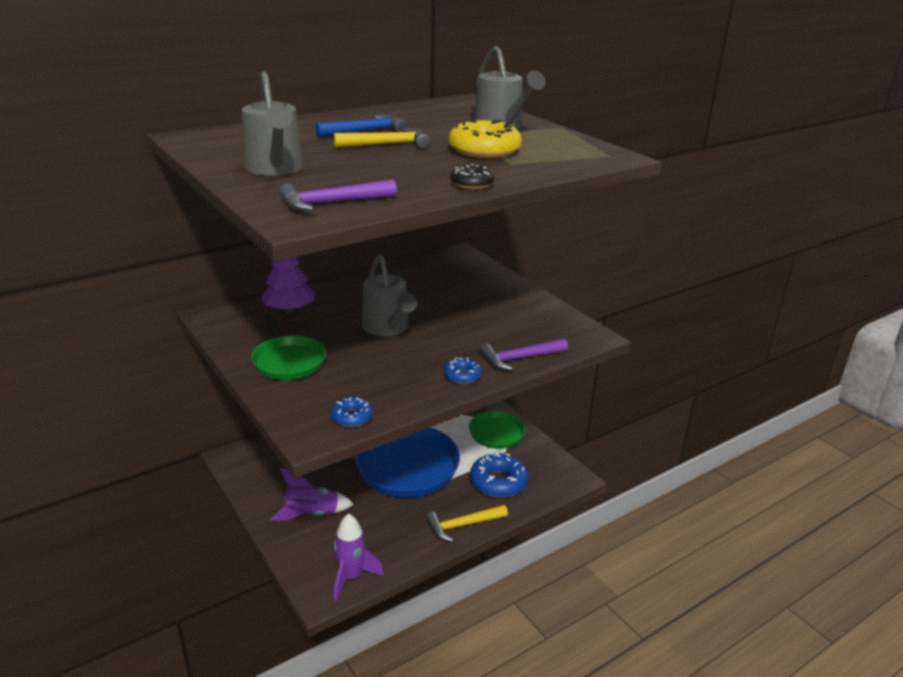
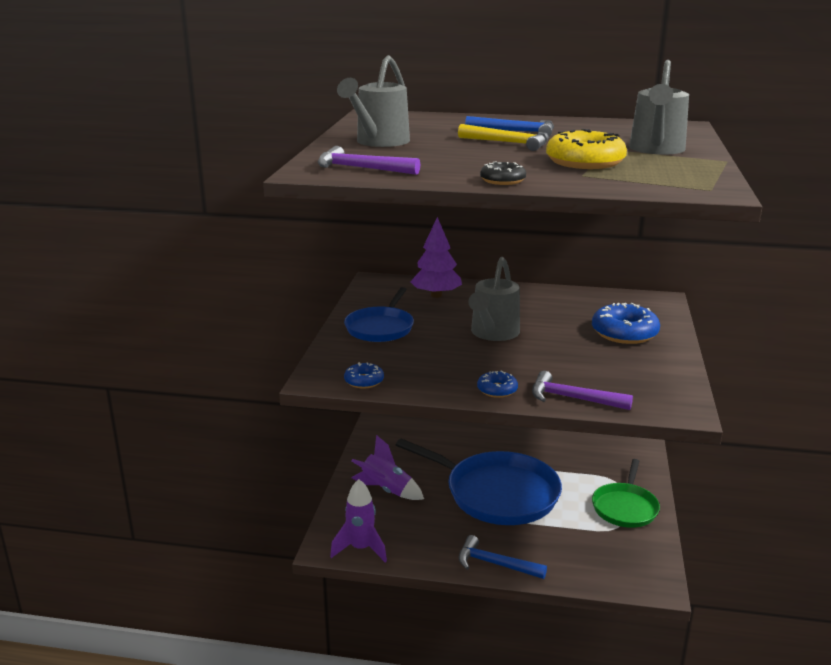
camera: 45 degrees right, 5 degrees down
(288, 360) = (381, 327): green pan -> blue pan
(462, 525) = (495, 564): yellow hammer -> blue hammer
(498, 482) = (573, 549): blue donut -> blue donut (624, 333)

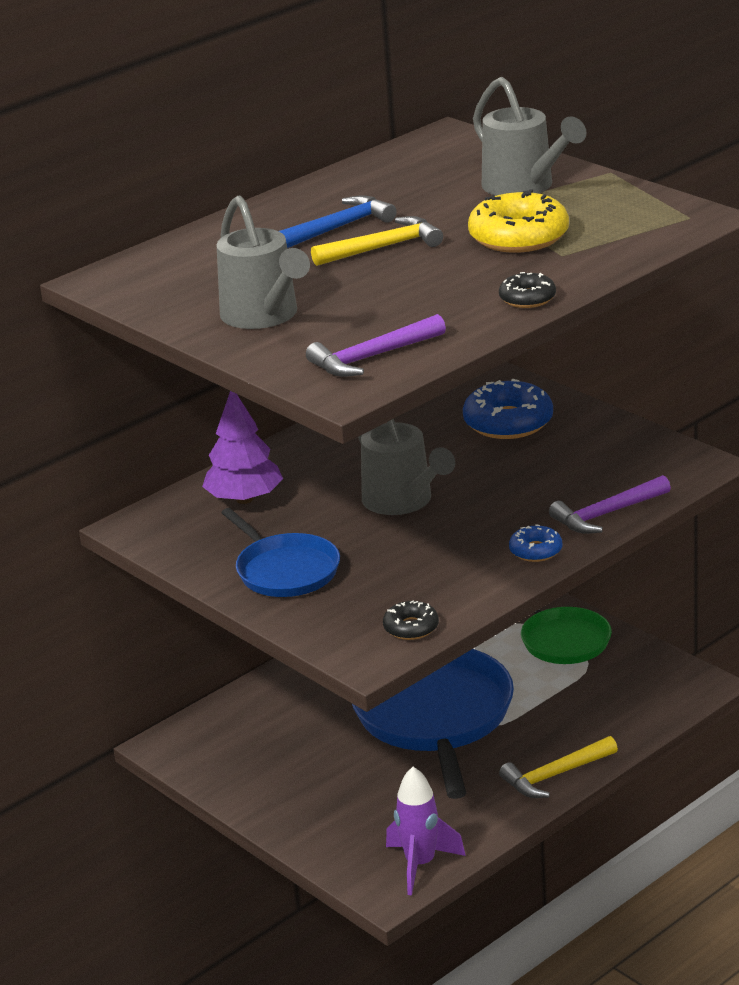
camera: 50 degrees left, 5 degrees up
(364, 381) = (411, 627): blue donut -> black donut
(386, 490) = (327, 799): purple rocket -> none
(495, 564) = (555, 775): blue hammer -> yellow hammer
(497, 493) = (434, 716): blue pan -> blue pan turned 75 degrees counterclockwise

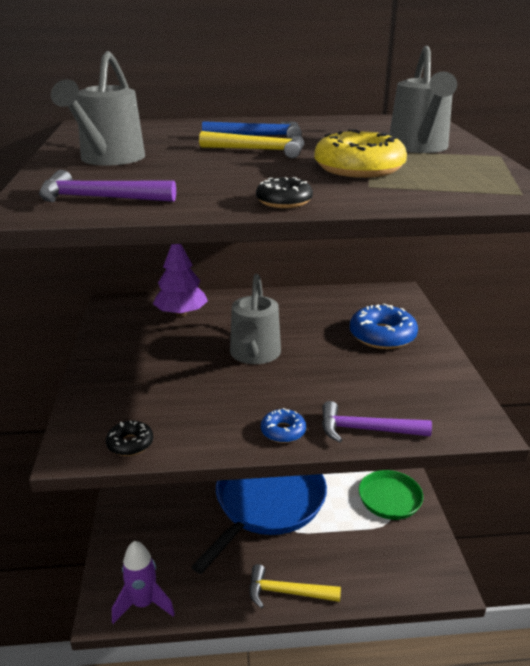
camera: 35 degrees right, 0 degrees up
(285, 570) = (132, 364): blue pan -> none

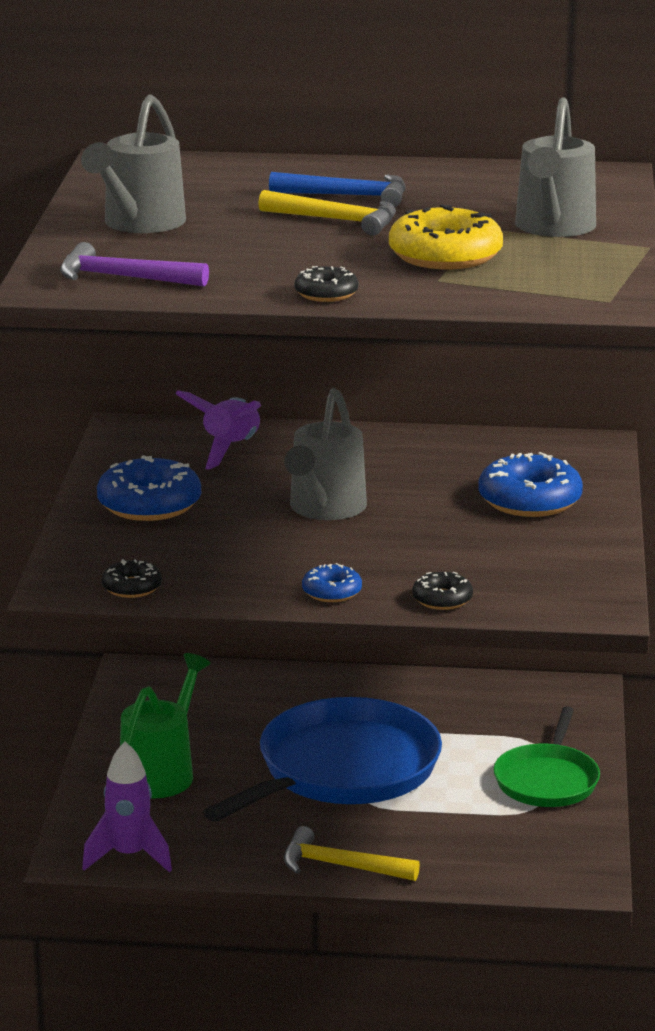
camera: 10 degrees right, 5 degrees down
(134, 362) = (149, 504): none -> blue donut
(156, 519) = (162, 772): none -> green watering can
(181, 314) = (230, 449): purple tree -> purple rocket
(366, 430) = (442, 599): purple hammer -> black donut

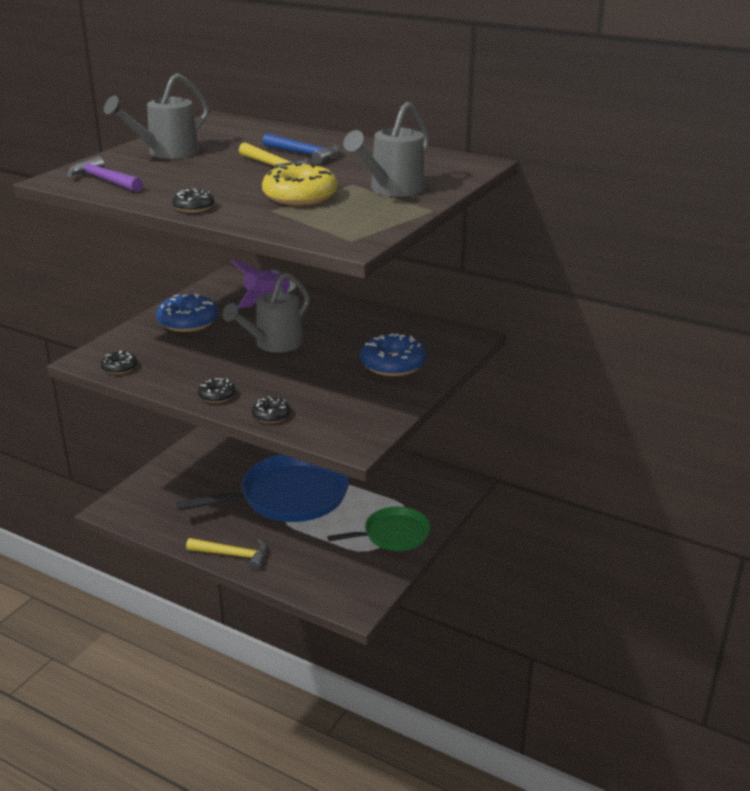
camera: 25 degrees right, 5 degrees up
(129, 856) = (136, 517): purple rocket -> none
(162, 772) = (198, 472): green watering can -> none
(331, 592) = (217, 395): blue donut -> black donut
(340, 866) = (233, 555): yellow hammer -> yellow hammer turned 150 degrees clockwise
(547, 780) = (393, 534): green pan -> green pan turned 150 degrees counterclockwise

